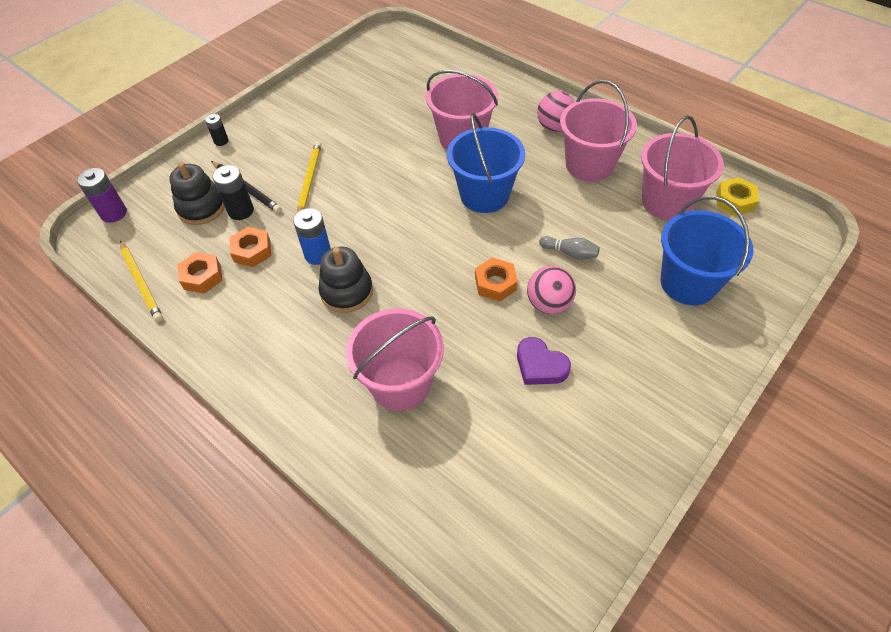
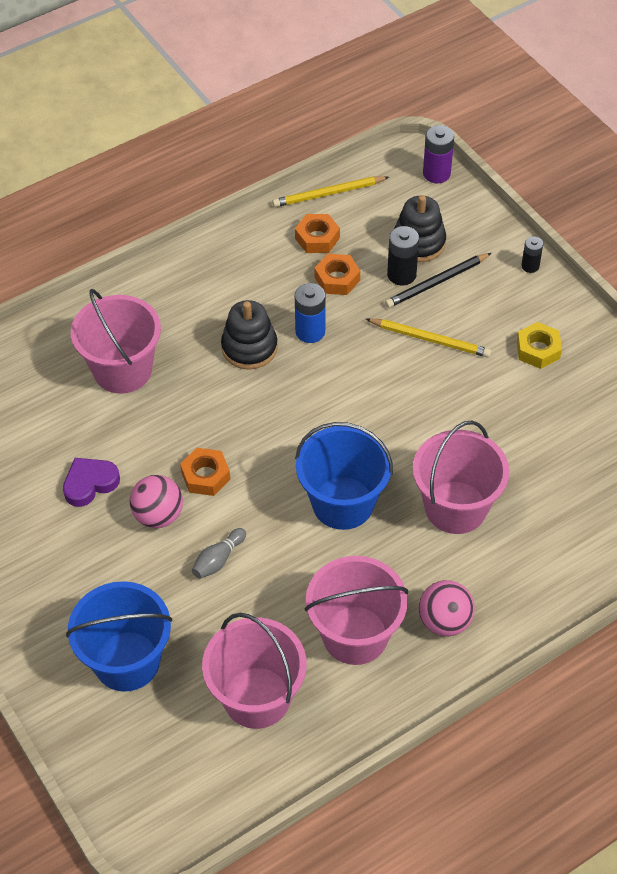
camera: 105 degrees right, 0 degrees up
(734, 201) = (227, 779): yellow nut -> yellow nut (538, 350)

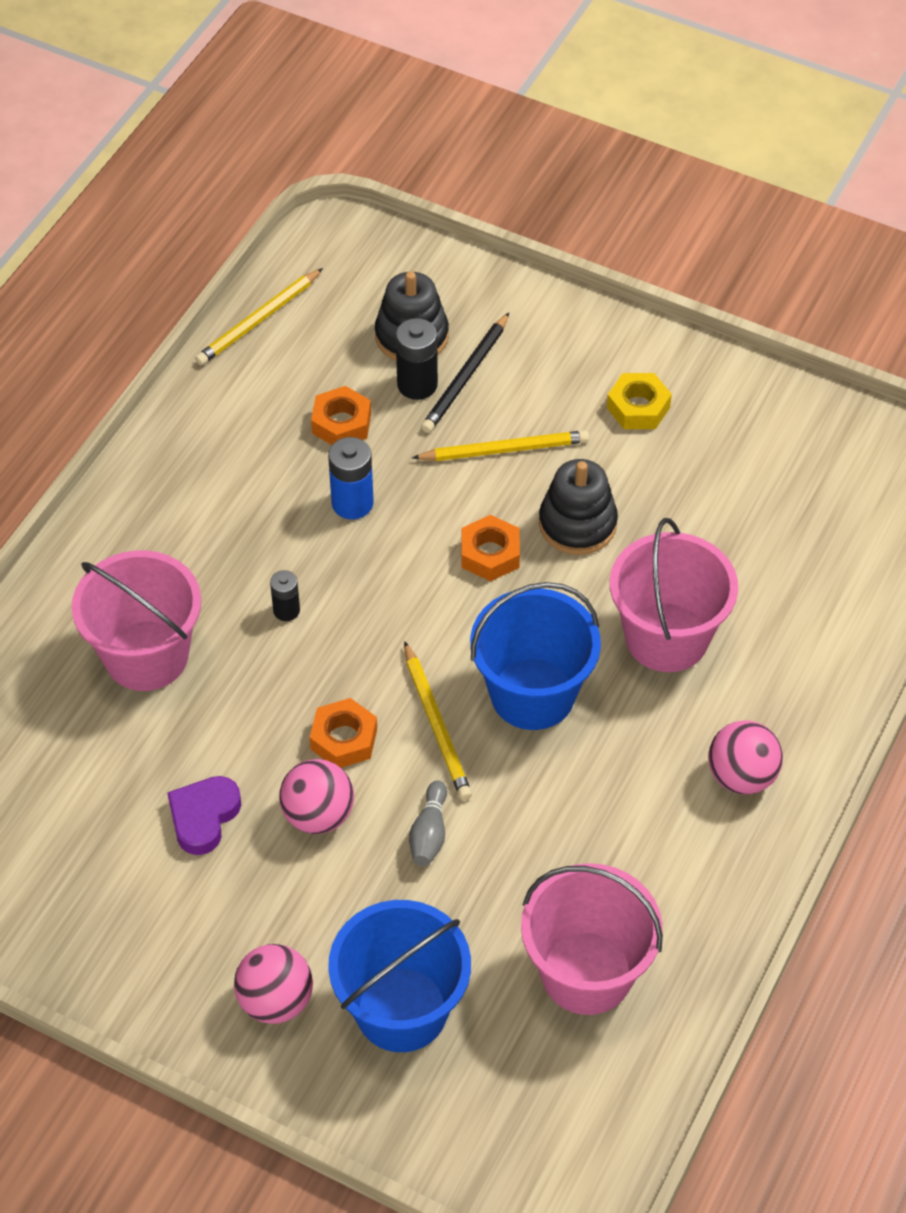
camera: 30 degrees left, 0 degrees up
(56, 617) = (275, 1001): none -> pink ball
(249, 348) = (290, 556): black stacking toy -> black stacking toy (577, 524)
(269, 494) = (437, 725): none -> yellow pencil
(317, 238) = (282, 382): orange nut -> orange nut (490, 554)
(355, 635) = (651, 842): pink bucket -> none
(436, 173) = (376, 241): purple battery -> none
(530, 266) = (563, 310): black battery -> black battery (286, 610)

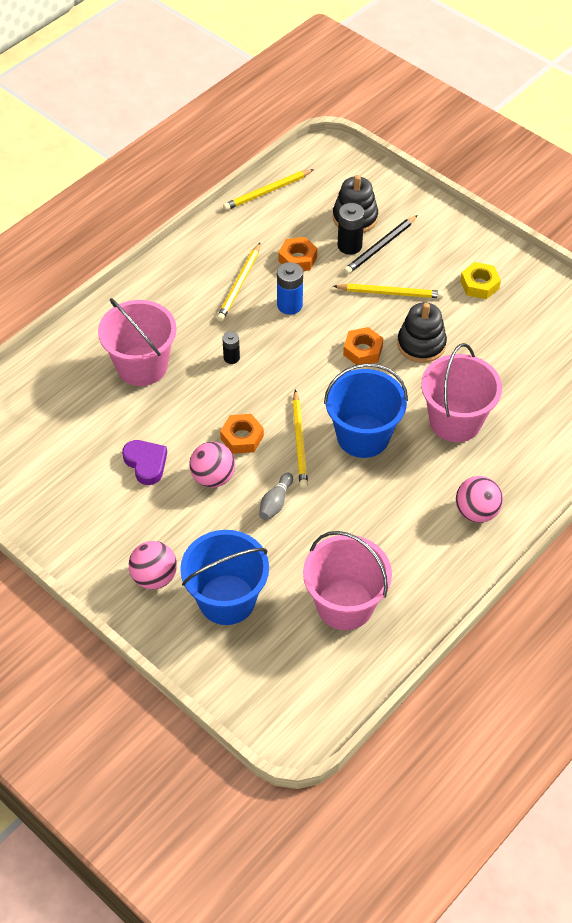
camera: 15 degrees right, 0 degrees up
(203, 817) = (146, 463): purple heart -> purple heart turned 105 degrees clockwise
(262, 485) = (239, 284): none -> yellow pencil

